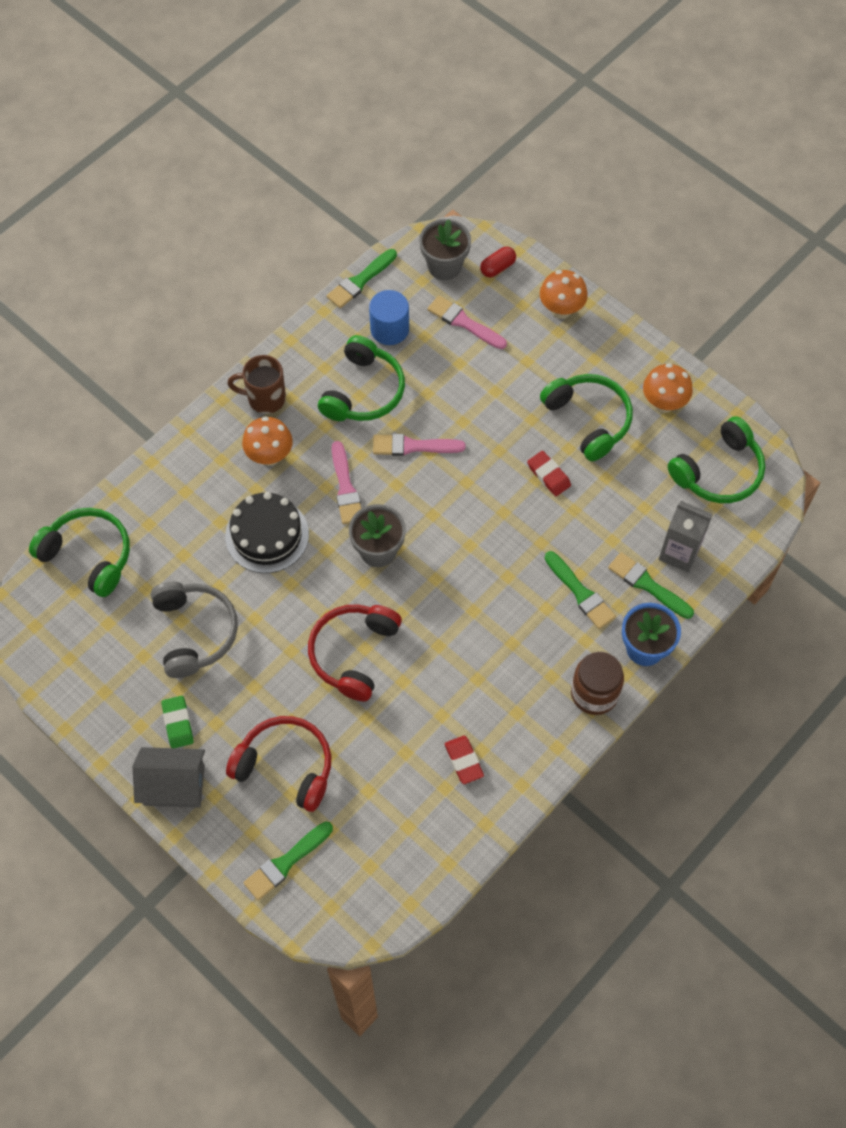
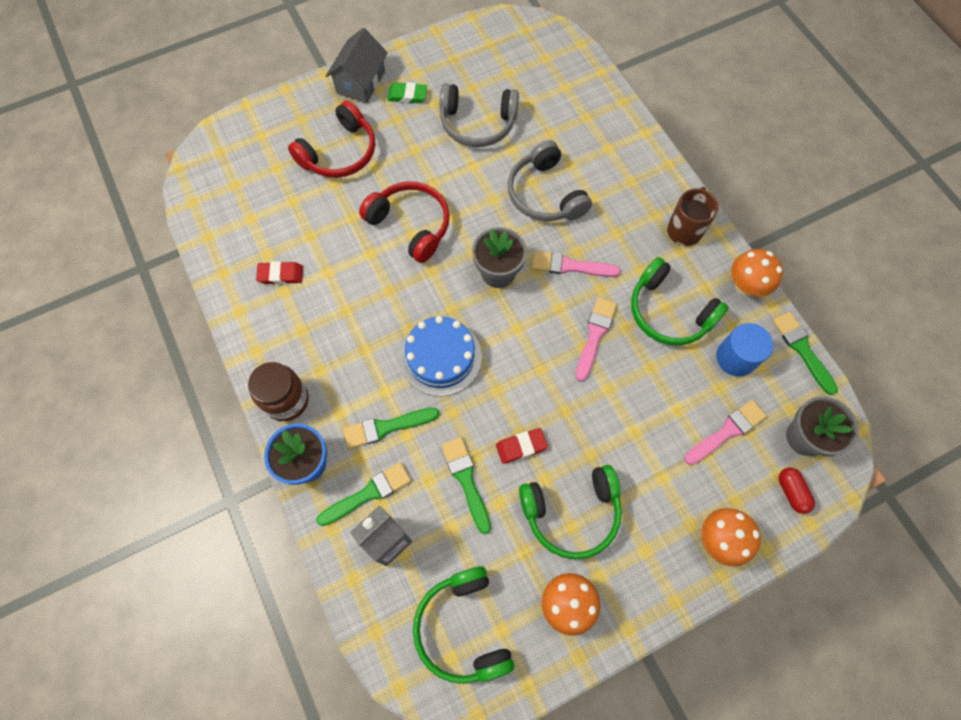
camera: 110 degrees right, 5 degrees up
(88, 555) = (572, 73): green headphones -> none
(267, 535) = (545, 194): black cake -> grey headphones
(269, 456) = (622, 217): orange mushroom -> orange mushroom (745, 286)
(286, 862) = (267, 133): green brush -> green brush (466, 480)
(491, 571) = (441, 357): none -> blue cake

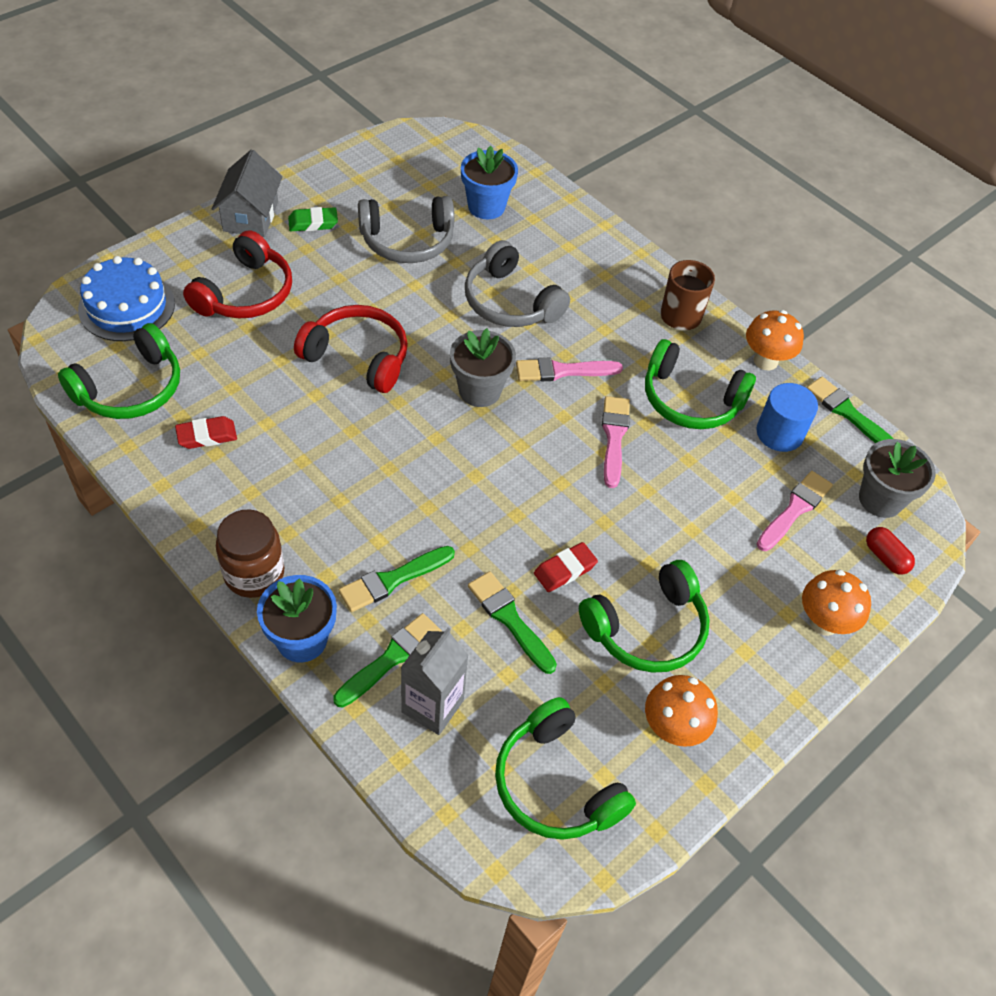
camera: 20 degrees left, 15 degrees down
(235, 224) = (130, 388): none -> green headphones
(441, 357) = (437, 491): blue cake -> blue cake (127, 306)
(550, 100) = (486, 207): none -> blue flower pot

